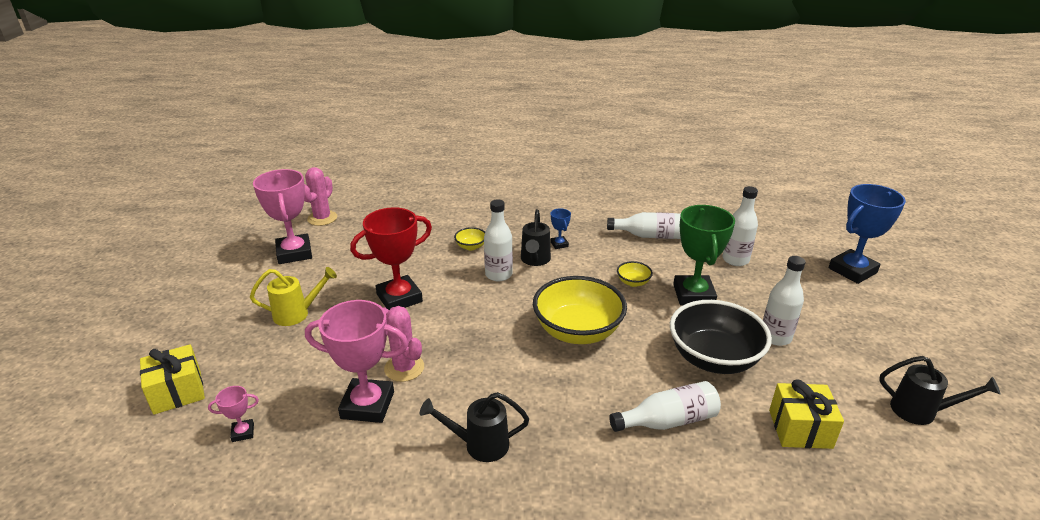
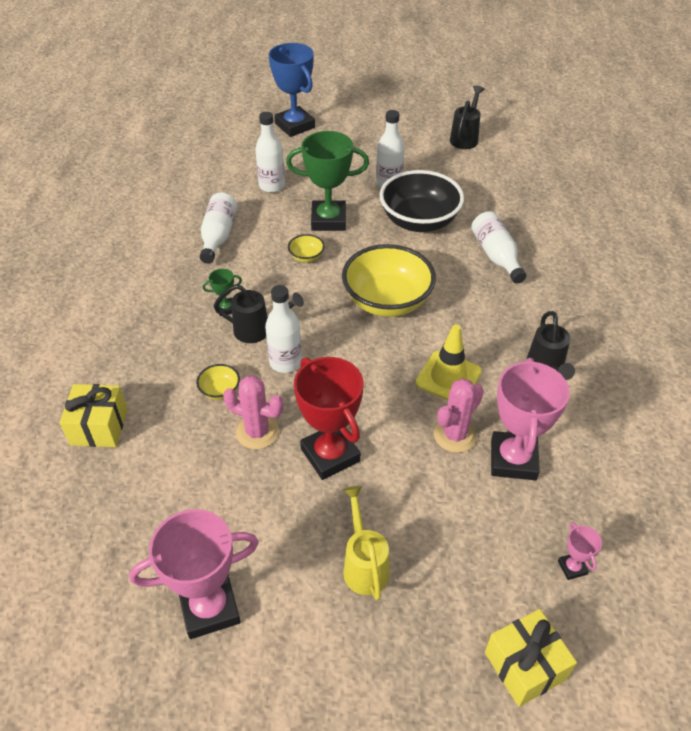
camera: 90 degrees left, 15 degrees up
(322, 218) = (104, 591): pink cactus -> pink cactus (257, 432)
(474, 368) = (448, 377): none -> yellow traffic cone
(559, 244) = (226, 308): blue trophy -> green trophy
(800, 429) = (492, 192): yellow gift -> yellow gift (99, 427)

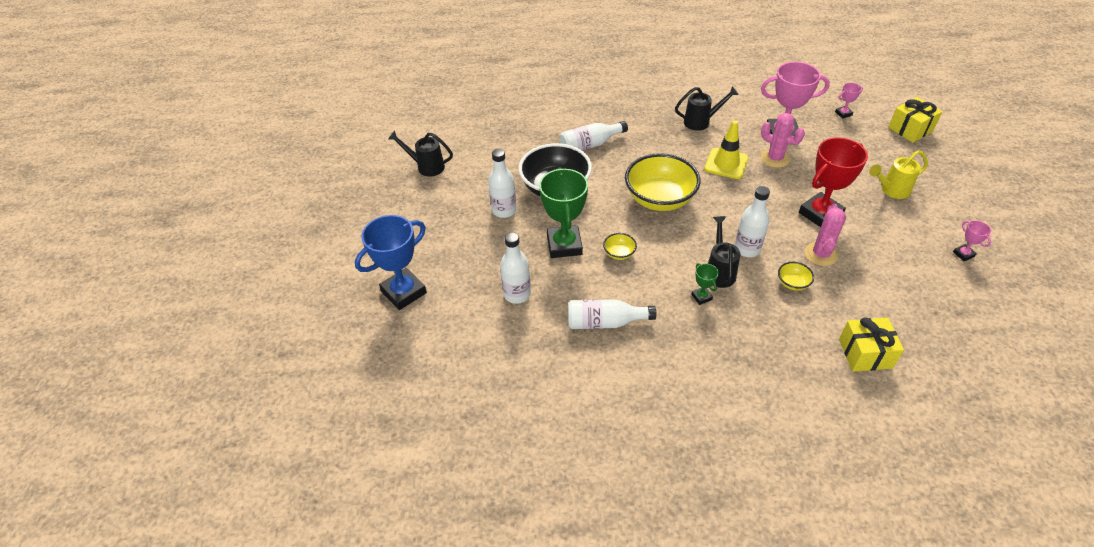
camera: 95 degrees left, 0 degrees up
(209, 608) = (963, 254): pink trophy -> pink trophy, size x0.45

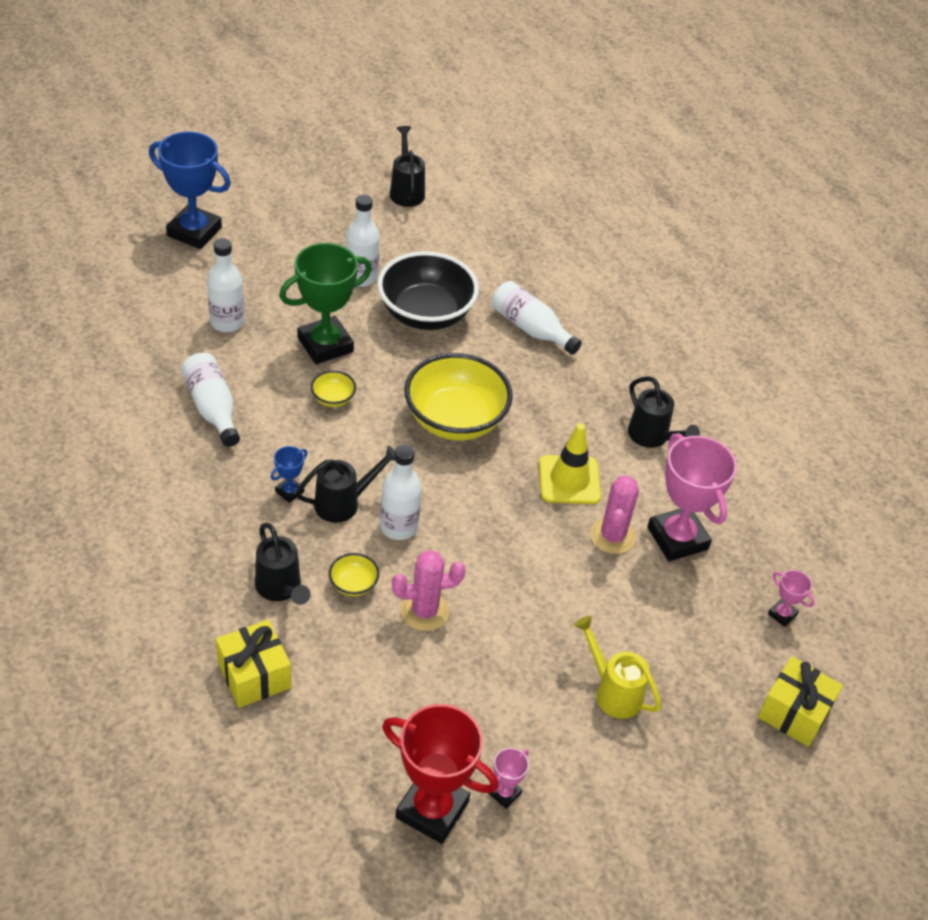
camera: 60 degrees right, 0 degrees up
(701, 297) = (289, 491): green trophy -> blue trophy
(790, 322) = (280, 589): none -> black watering can
(820, 214) = (511, 604): red trophy -> red trophy (432, 809)

